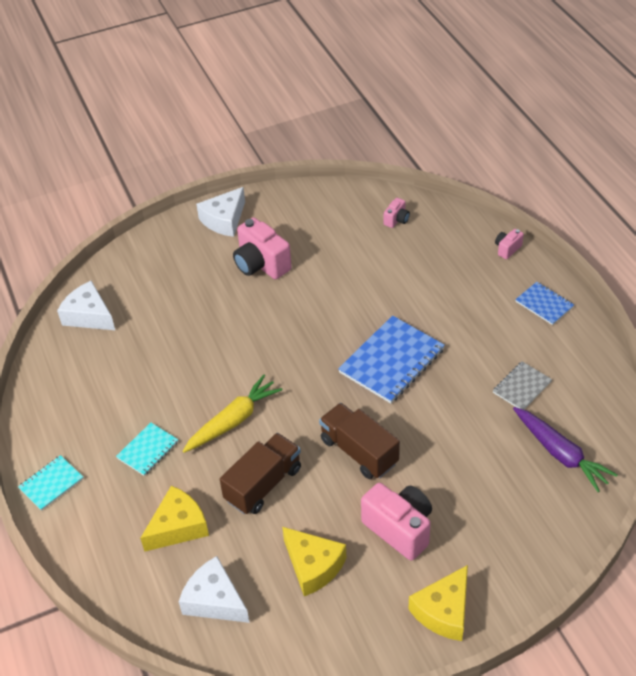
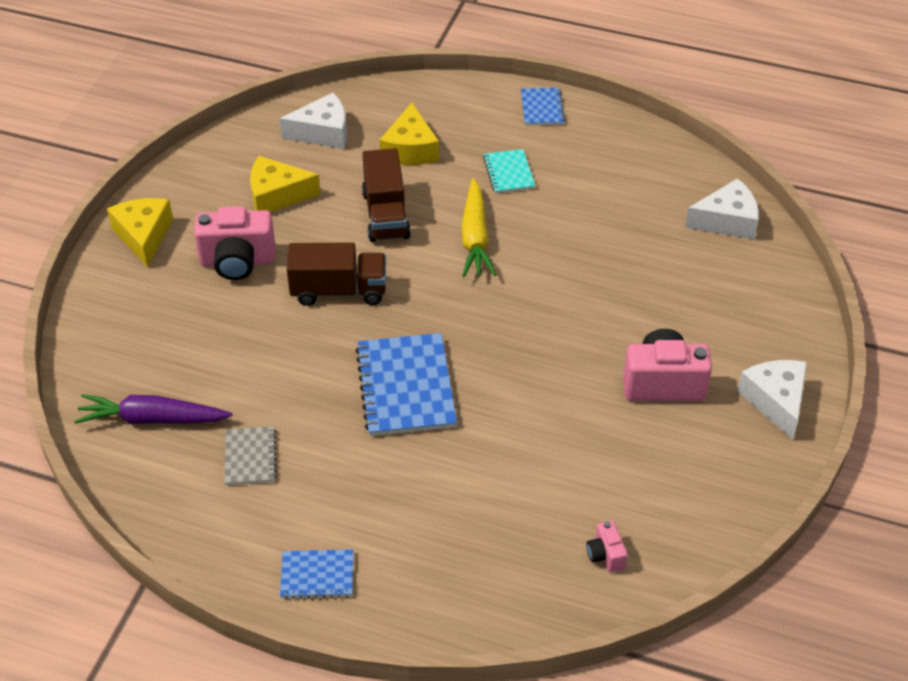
camera: 130 degrees right, 0 degrees up
(51, 483) = (542, 108): turquoise notebook -> blue notebook
(507, 249) = (434, 621): pink camera -> none

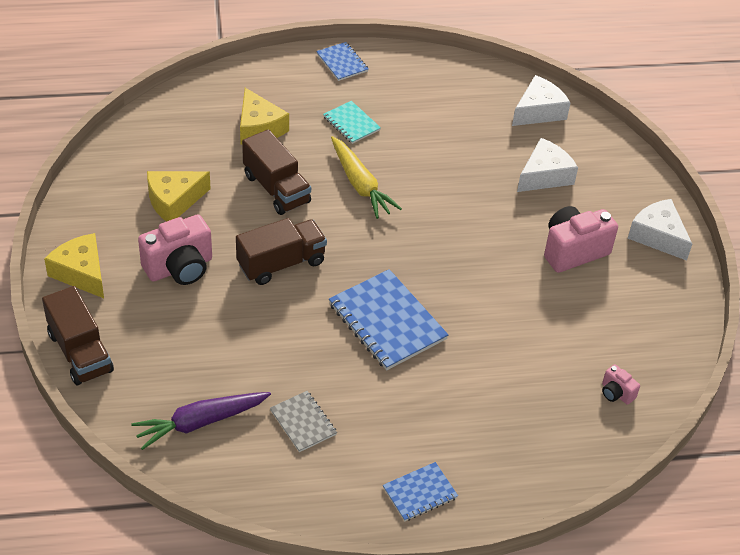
camera: 30 degrees left, 0 degrees up
(90, 310) = (80, 352): none -> brown truck
(323, 132) = (176, 136): white cheese -> white cheese (544, 175)

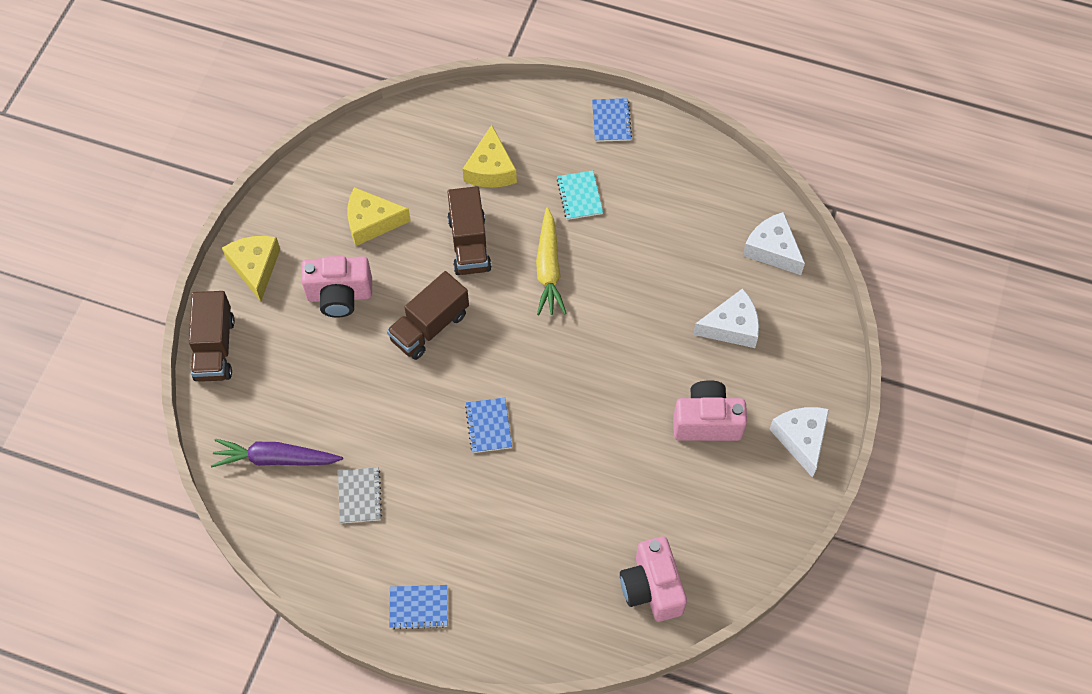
camera: 30 degrees right, 15 degrees up
(281, 263) = (429, 326): brown truck -> brown truck turned 135 degrees clockwise
(387, 322) = (488, 426): blue notebook -> blue notebook, size x0.54
(538, 111) = (772, 249): white cheese -> white cheese turned 120 degrees counterclockwise
(616, 393) = (652, 588): pink camera -> pink camera, size x2.05

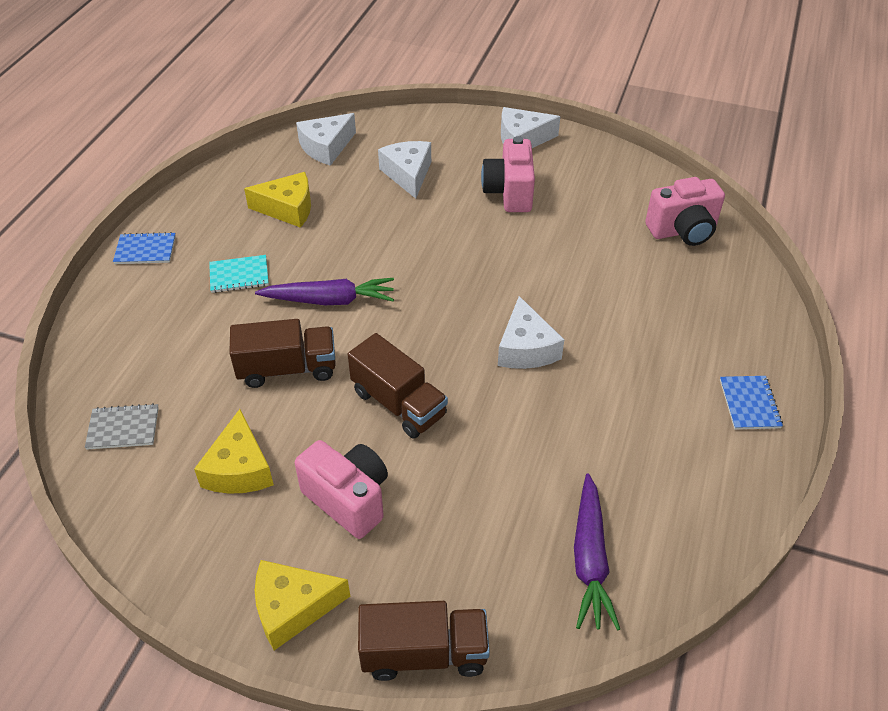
camera: 90 degrees left, 15 degrees down
(339, 296) = (348, 499): pink camera -> pink camera turned 45 degrees counterclockwise
(359, 496) = (627, 464): grey notebook -> grey notebook (123, 428)
(488, 426) = (525, 348): blue notebook -> white cheese
(490, 169) = (184, 351): yellow cheese -> yellow cheese (288, 209)
(548, 268) = (329, 300): yellow carrot -> purple carrot

